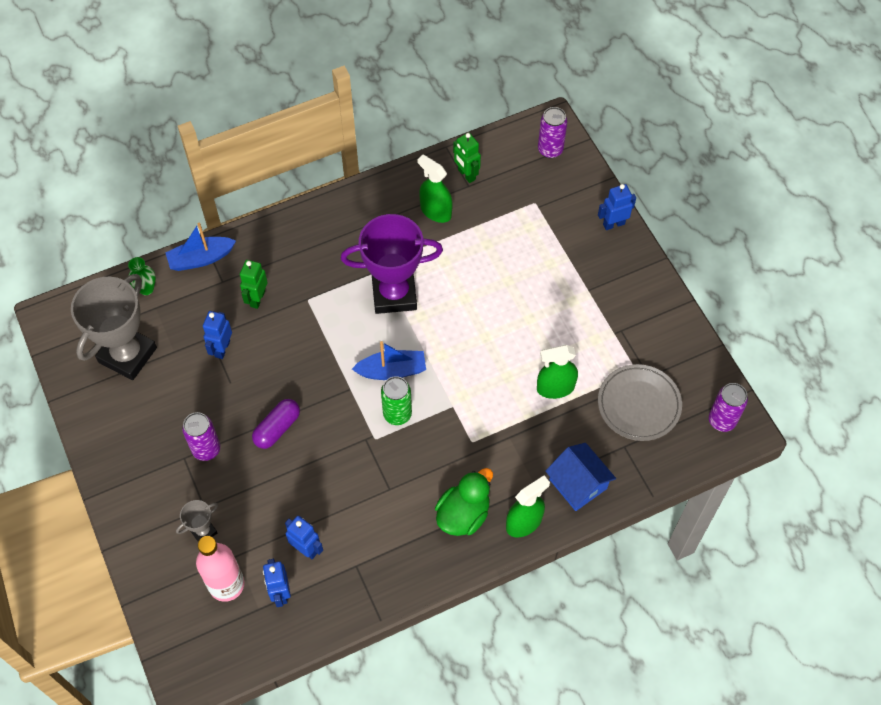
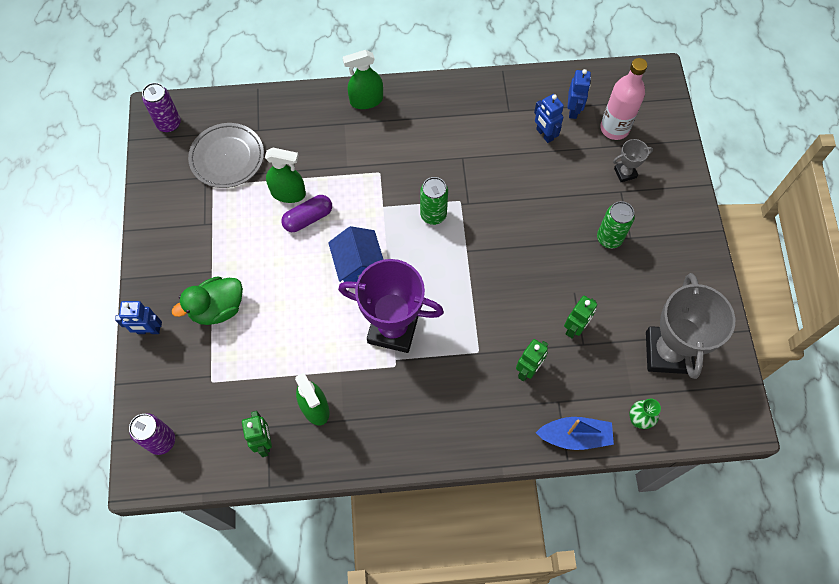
camera: 160 degrees left, 5 degrees up
(127, 355) = (667, 352): grey trophy -> grey trophy turned 45 degrees counterclockwise
(206, 449) = (609, 238): purple can -> green can
(222, 348) = (574, 328): blue robot -> green robot
(277, 428) = (542, 236): purple capsule -> purple capsule (308, 218)
(392, 371) = (423, 254): blue boat -> none
(463, 514) = (411, 120): green duck -> green duck (217, 308)
(578, 484) = (310, 114): blue house -> blue house (358, 265)

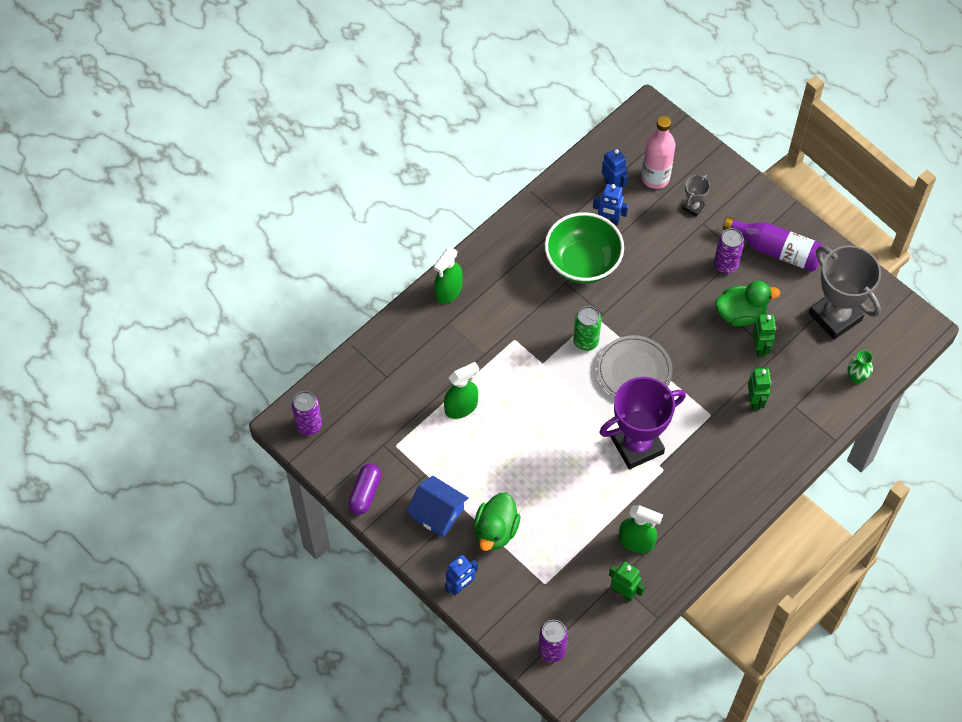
camera: 40 degrees left, 5 degrees down
(227, 157) = (384, 416): grey plate -> grey plate (634, 371)
(308, 218) = (495, 414): purple capsule -> purple capsule (365, 493)
(358, 265) = (567, 420): blue house -> blue house (438, 513)
(490, 152) = (582, 263): none -> green bowl
(575, 436) = (826, 421): blue boat -> none
(584, 287) = (741, 313): none -> green duck
(609, 238) = (725, 265): green can -> purple can
(665, 258) = (776, 250): none -> purple bottle

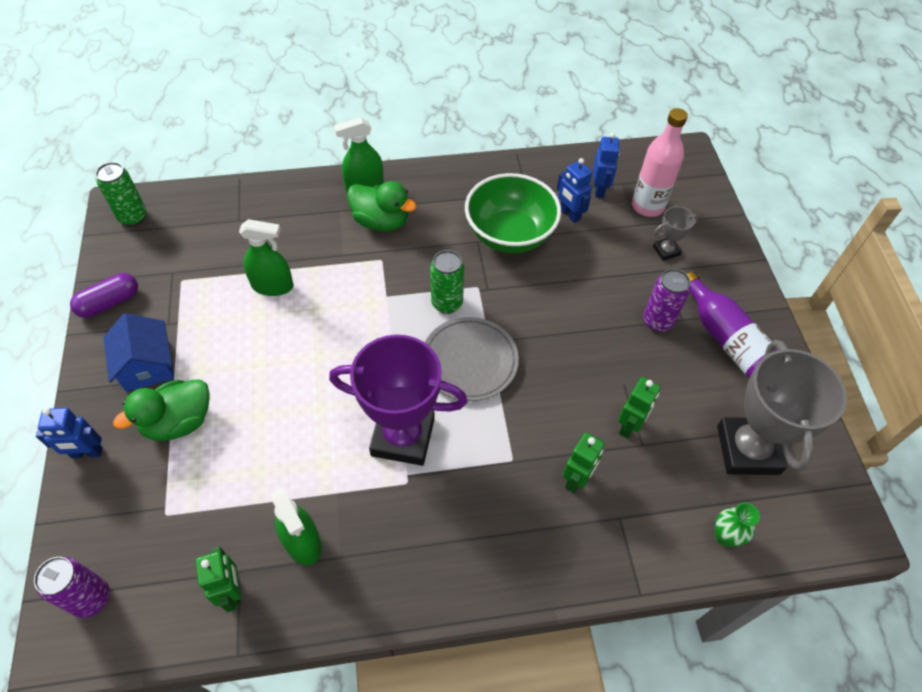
camera: 35 degrees right, 5 degrees down
(309, 425) = (133, 217): purple can -> green can
(741, 313) = (635, 377): green duck -> green duck (381, 221)

